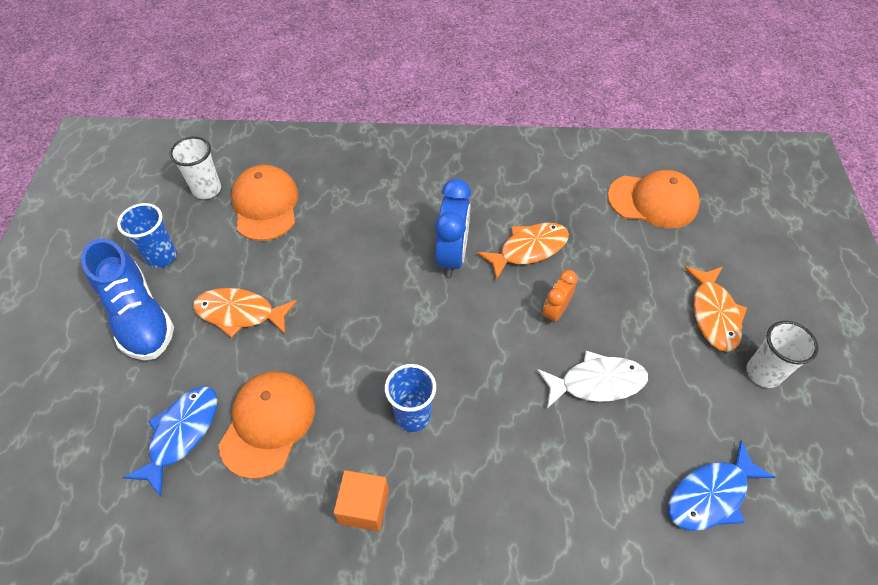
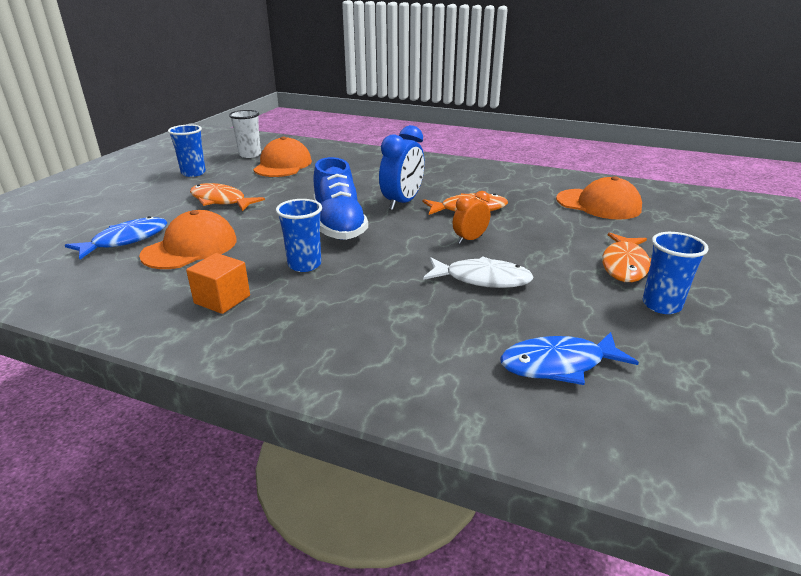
camera: 20 degrees right, 25 degrees down
(138, 316) = (153, 191): blue shoe -> blue shoe (339, 225)
(763, 373) = (661, 305): white cup -> blue cup

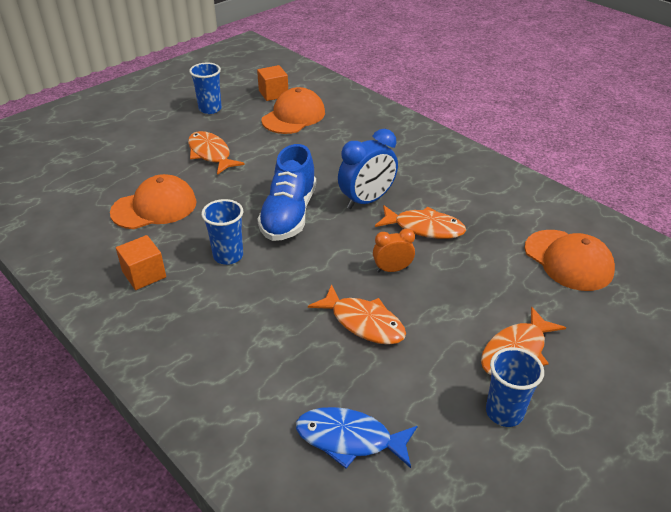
camera: 25 degrees right, 10 degrees up
(126, 240) = (113, 184): blue fish -> none
(250, 155) = (273, 93): white cup -> orange cube
(482, 279) = (363, 322): white fish -> orange fish

